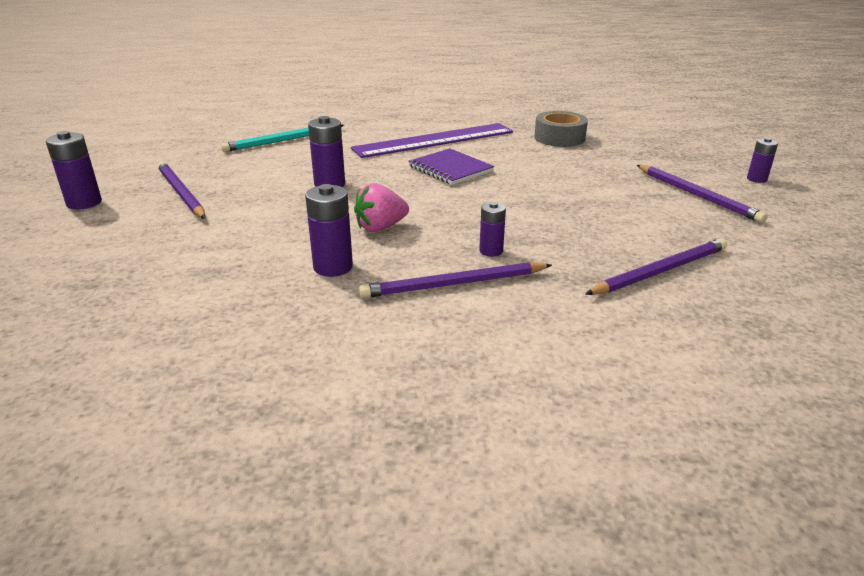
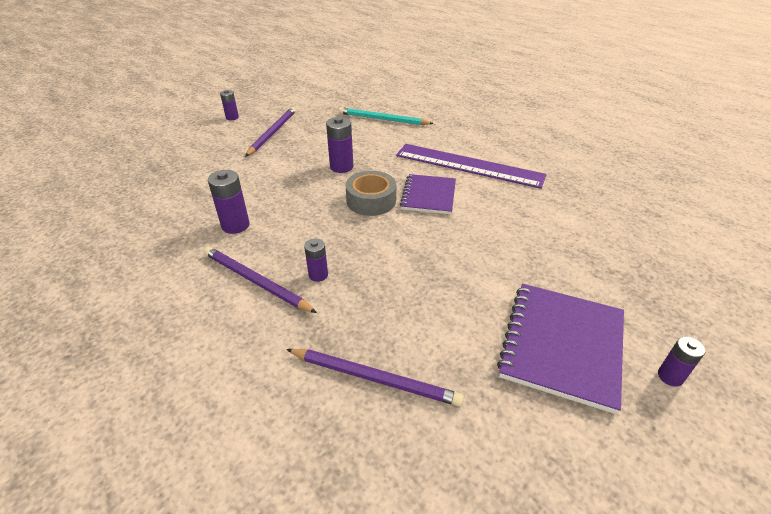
camera: 50 degrees right, 10 degrees up
(84, 203) = (232, 117): purple battery -> purple battery, size x0.63
(380, 227) = (304, 215): pink strawberry -> none
(559, 138) = (569, 214): grey tape -> grey tape (371, 200)
(697, 195) = (562, 345): purple pencil -> purple notebook

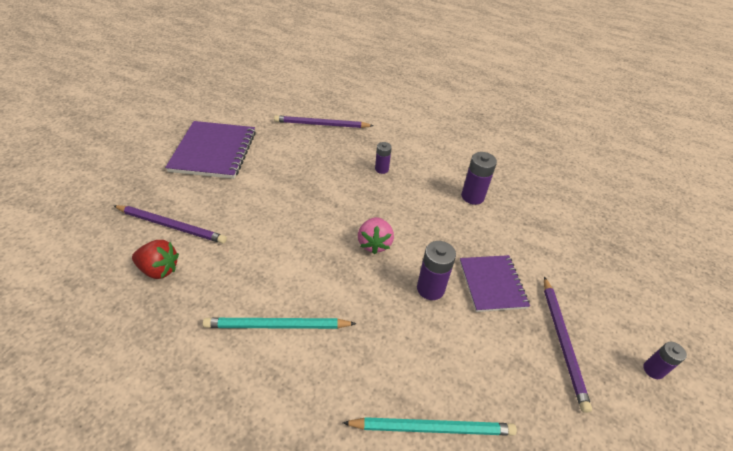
camera: 160 degrees right, 5 degrees up
(255, 281) = (420, 159): purple pencil -> purple pencil (171, 226)
(371, 200) = (374, 243): grey tape -> pink strawberry
(429, 196) = (318, 261): purple notebook -> purple notebook (492, 284)
(469, 165) = (277, 326): purple ruler -> turquoise pencil
(576, 210) = (159, 269): none -> red strawberry
(670, 376) = (154, 145): purple battery -> none

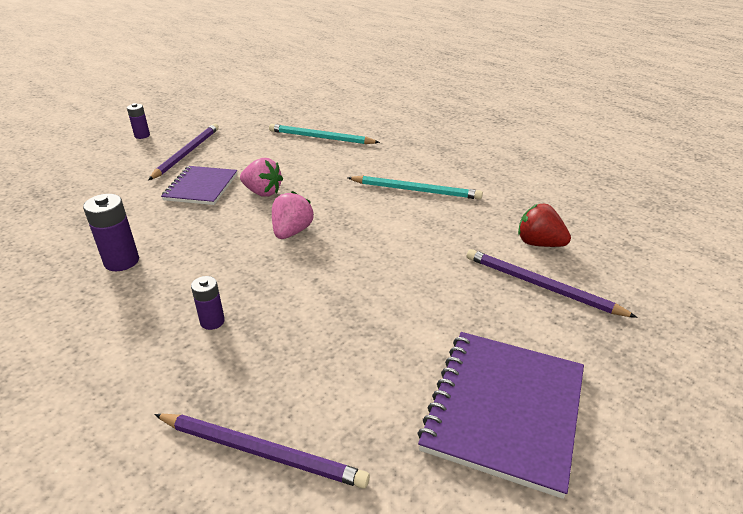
camera: 160 degrees left, 10 degrees down
(430, 289) = (262, 192): purple battery -> pink strawberry

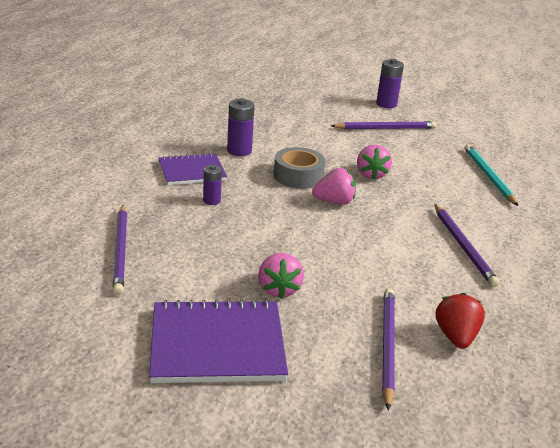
camera: 60 degrees right, 5 degrees down
(142, 135) = (386, 104): purple battery -> purple battery, size x1.59
(201, 187) = (348, 149): purple notebook -> purple notebook (192, 171)
(221, 237) = (298, 176): none -> grey tape
(416, 190) = (463, 246): turquoise pencil -> purple pencil
(424, 326) = (278, 289): none -> pink strawberry

